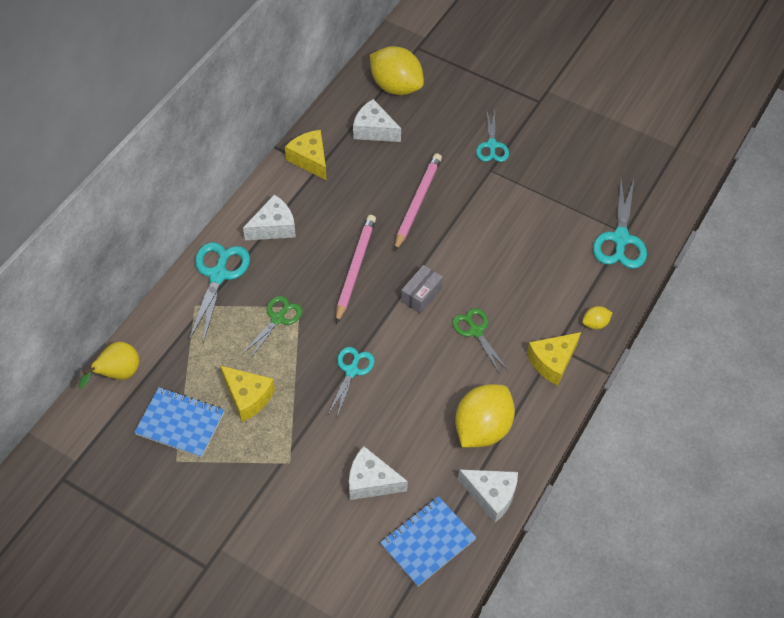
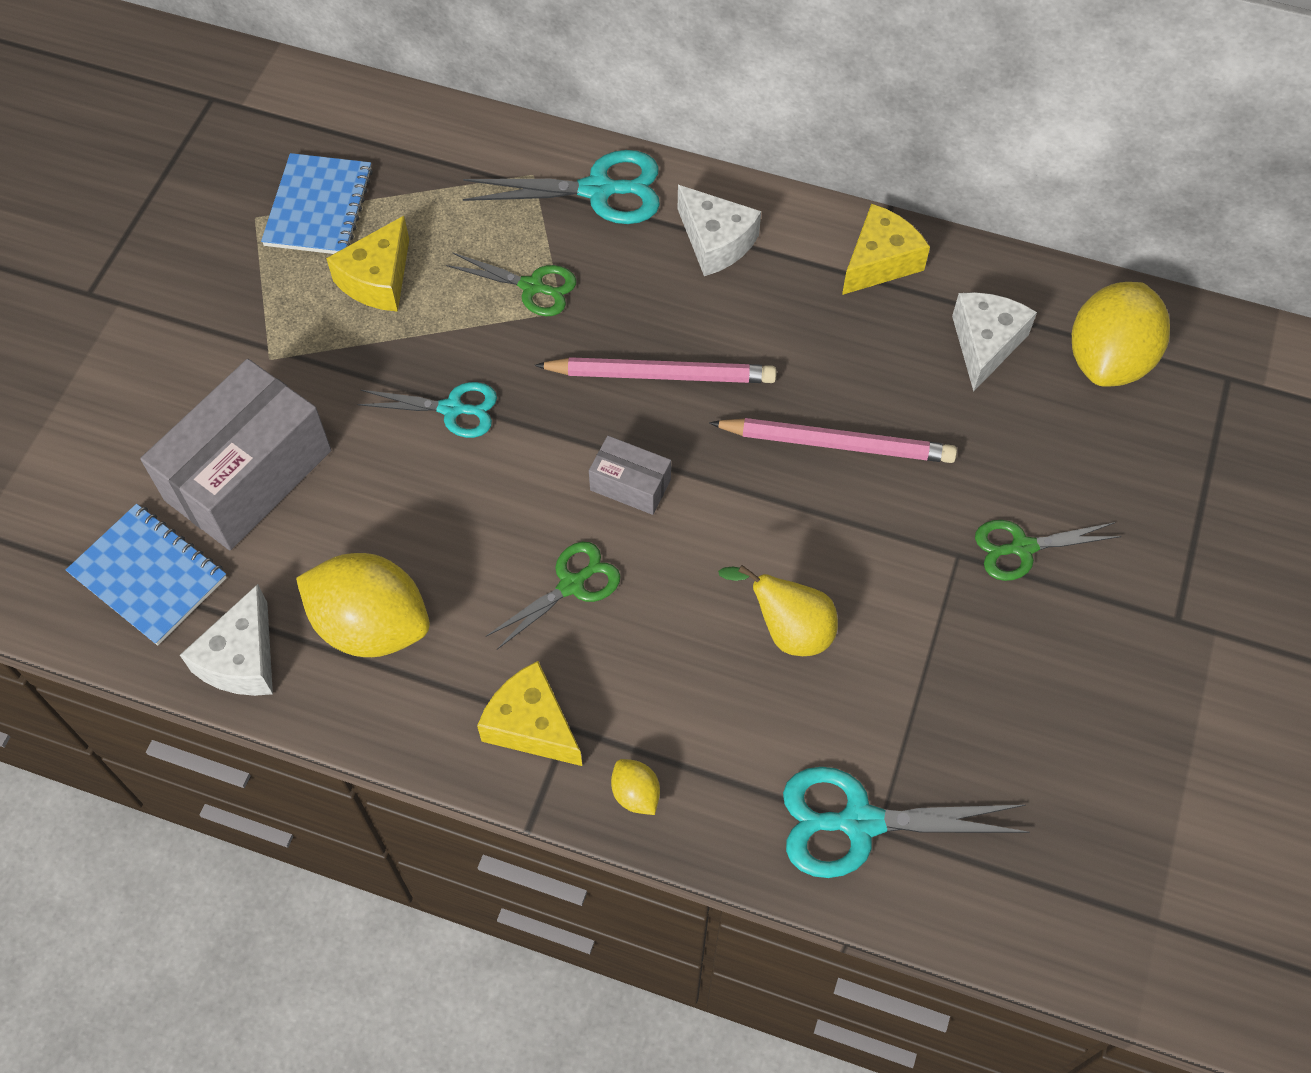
camera: 80 degrees right, 5 degrees up
(118, 374) = (390, 114): yellow pear -> yellow pear (788, 630)
(371, 481) = (249, 475): white cheese -> grey box
(492, 145) = (1022, 548): turquoise scissors -> green scissors

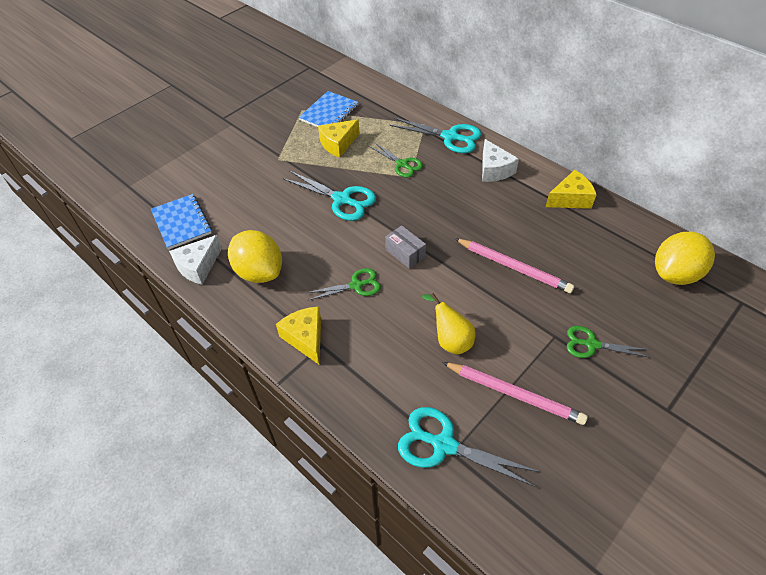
camera: 25 degrees right, 10 degrees down
(249, 475) = (244, 198): grey box -> none
(452, 409) = (342, 199): turquoise scissors -> turquoise scissors, size x1.54
(635, 794) = (337, 387): yellow lemon -> none
(660, 375) = (442, 214): pink pencil -> pink pencil (514, 394)
(985, 344) = (610, 248): white cheese -> none

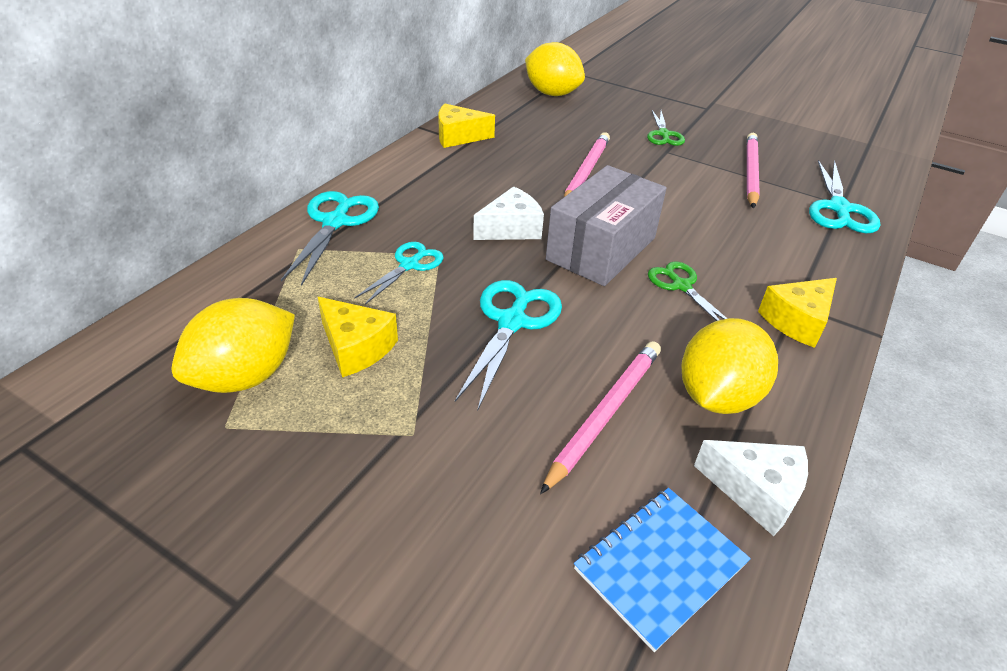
camera: 105 degrees left, 10 degrees down
(264, 223) = (605, 414): none -> pink pencil
(329, 113) = (245, 376): blue notebook -> yellow lemon
(402, 164) = (409, 265): green scissors -> turquoise scissors
(405, 253) = (601, 249): grey box -> grey box, size x2.10
(450, 340) = (715, 209): yellow pear -> none
(494, 170) = (412, 185): white cheese -> white cheese (511, 228)
(570, 199) = (458, 137): yellow cheese -> yellow cheese turned 60 degrees counterclockwise

